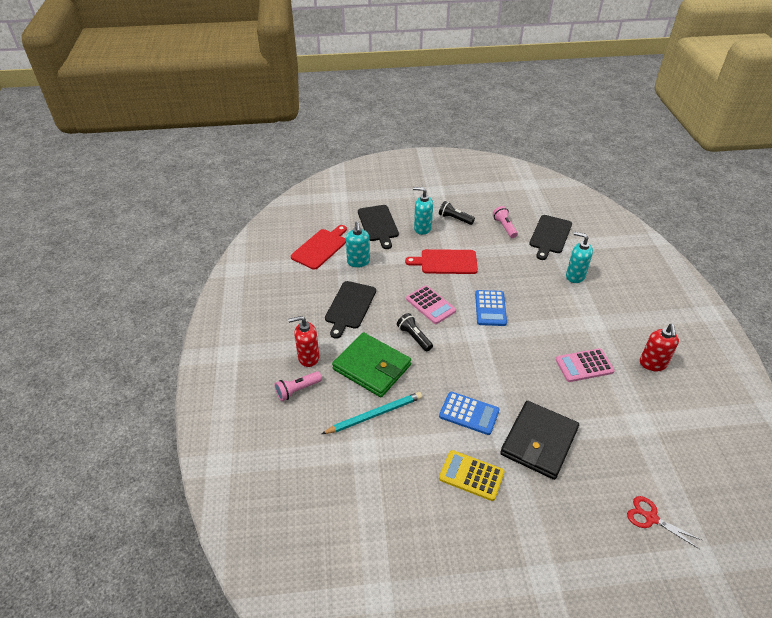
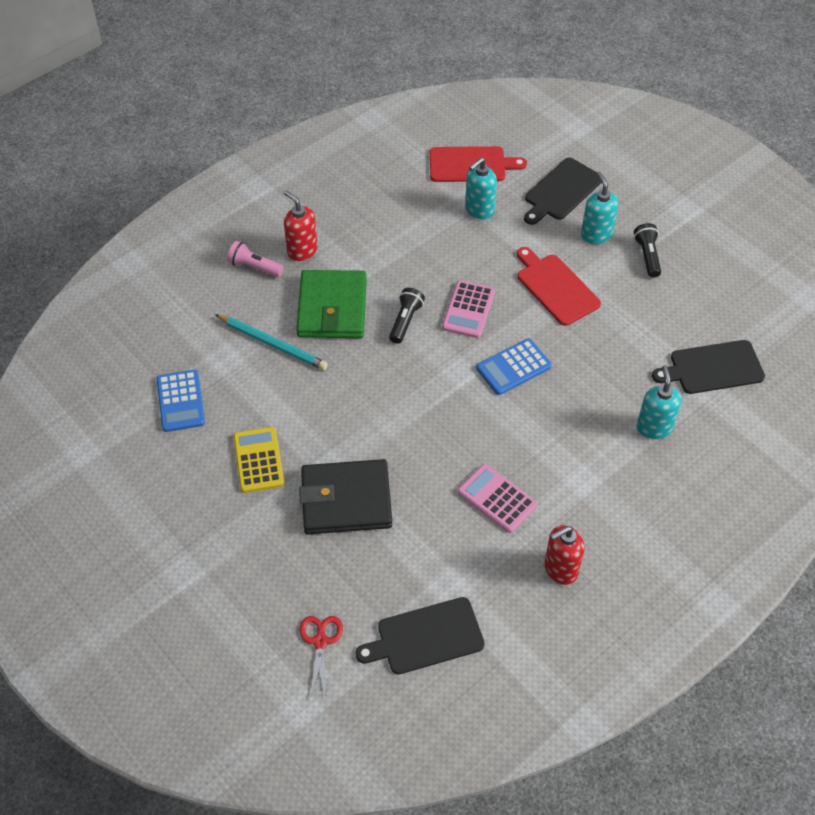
camera: 55 degrees right, 10 degrees up
(350, 307) = (402, 242): black cutting board -> black cutting board (425, 637)
(469, 413) = (336, 421): blue calculator -> blue calculator (180, 401)
(504, 227) = (682, 313): pink flashlight -> none

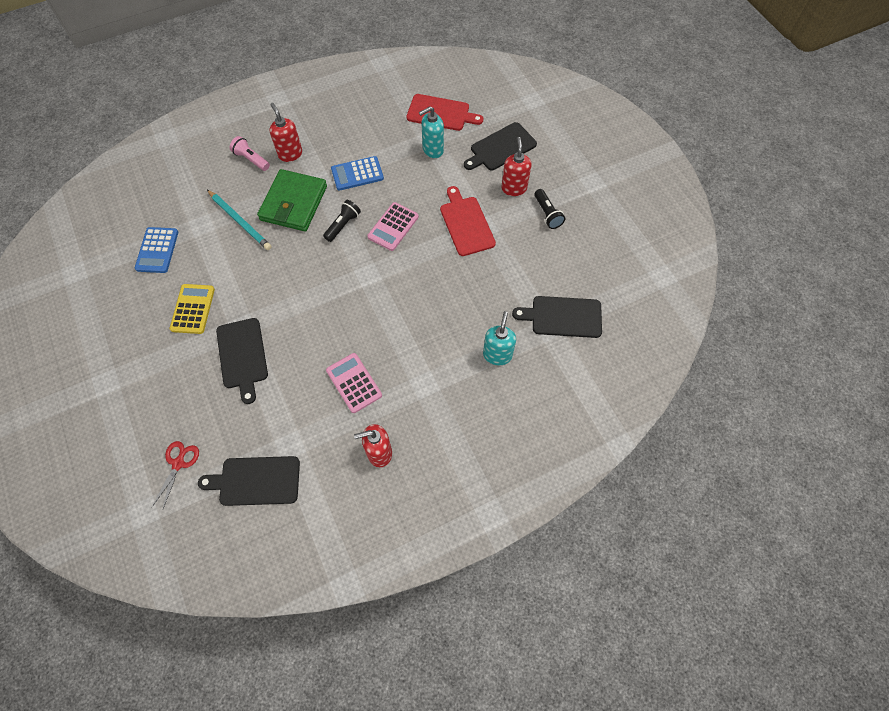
camera: 15 degrees right, 10 degrees up
(346, 500) = (242, 356): black wallet -> black cutting board
(513, 367) = (408, 280): blue calculator -> blue calculator (357, 174)
(596, 235) = (514, 188): turquoise soap dispenser -> red soap dispenser
(647, 256) = (547, 214): black flashlight -> black flashlight turned 150 degrees clockwise

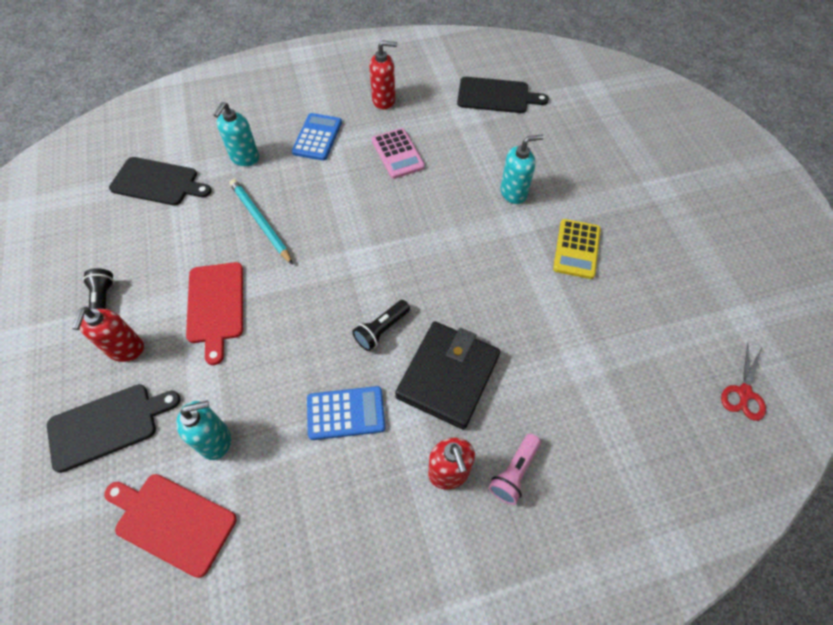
camera: 170 degrees left, 5 degrees down
(157, 250) = (638, 332): blue calculator -> blue calculator (317, 137)
(178, 463) = (568, 116): red scissors -> red scissors (744, 393)
(240, 221) = (526, 359): turquoise pencil -> turquoise pencil (260, 222)
(242, 356) = (514, 193): black cutting board -> turquoise soap dispenser
(251, 159) = (514, 472): pink flashlight -> pink flashlight turned 75 degrees clockwise
(294, 203) = (448, 376): green wallet -> black wallet
(393, 227) = (314, 316): pink calculator -> none

